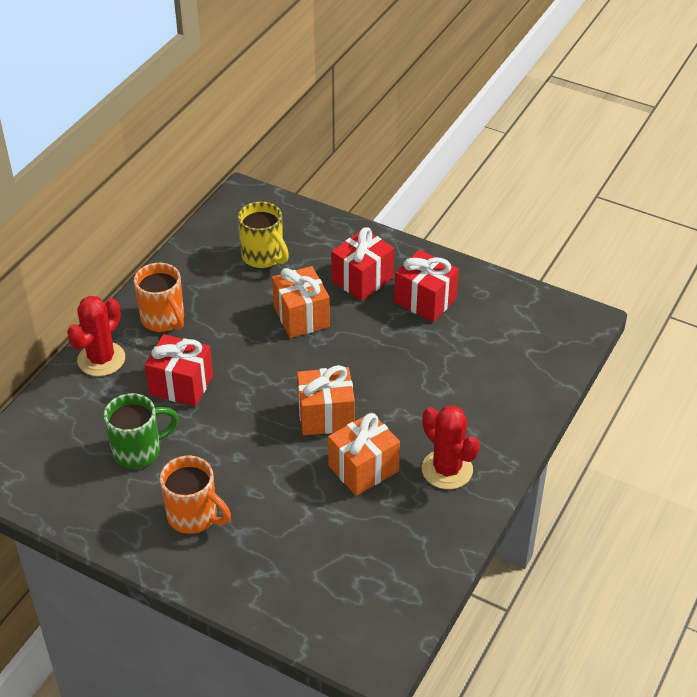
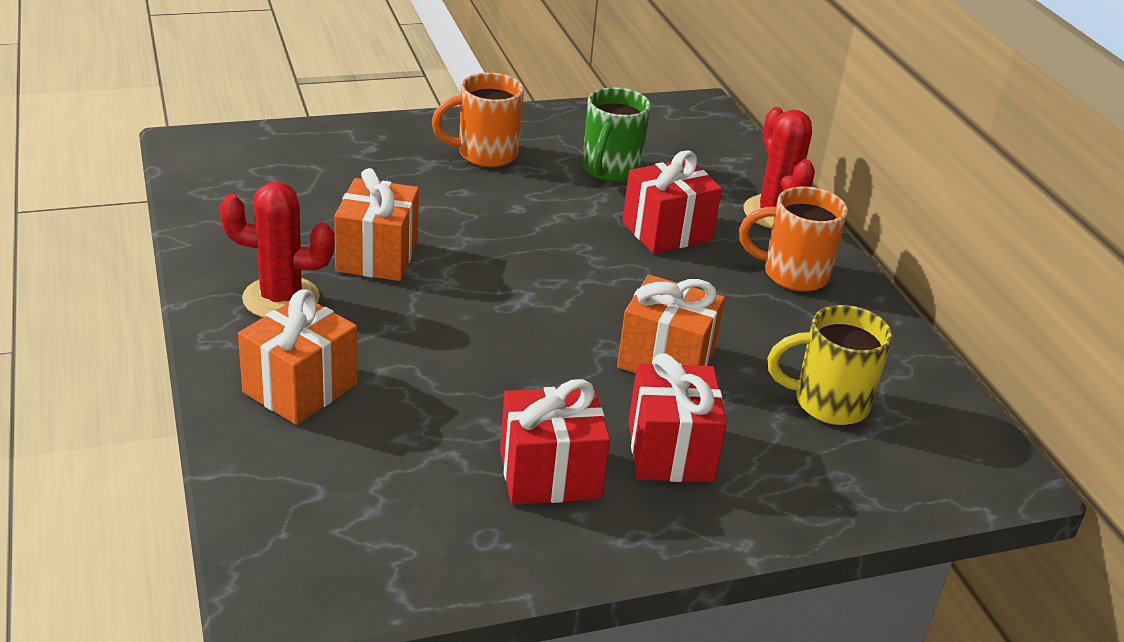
camera: 130 degrees right, 10 degrees down
(326, 416) = (483, 279): orange gift -> orange gift (300, 388)

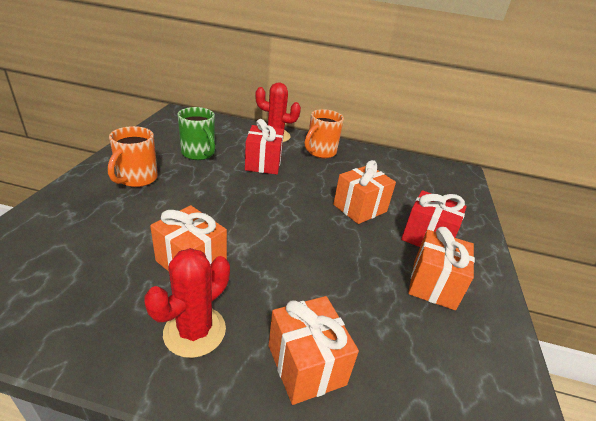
camera: 60 degrees left, 0 degrees up
(550, 474) = (433, 284): red gift -> orange gift
(828, 403) = (409, 185): yellow mug -> none

